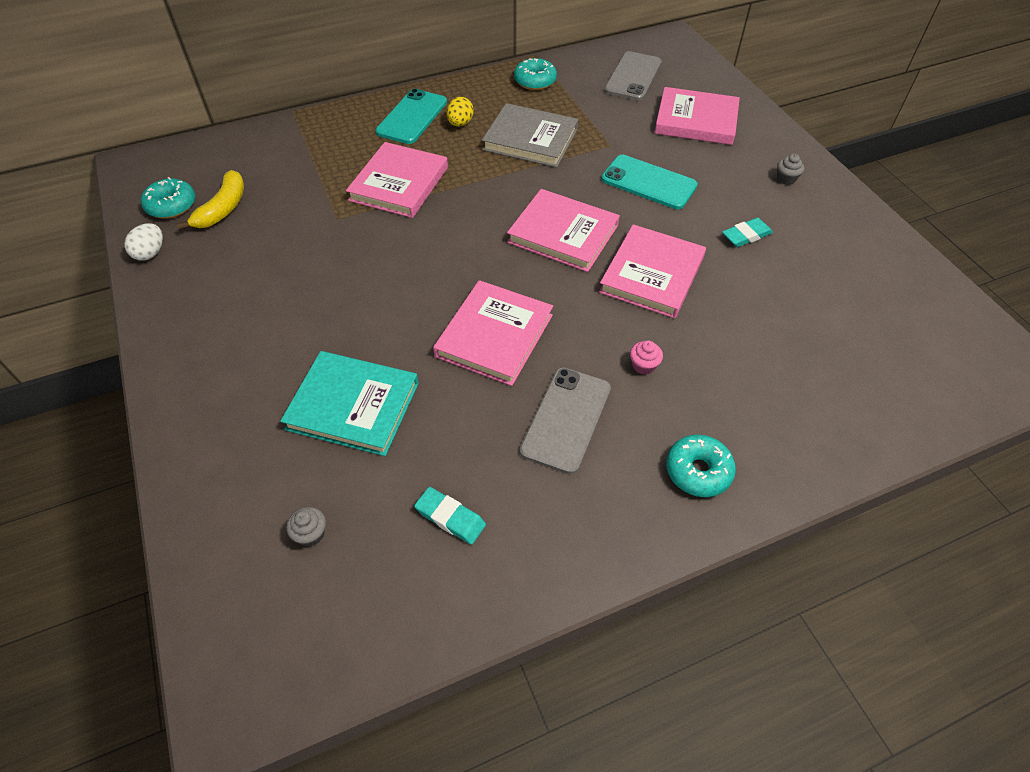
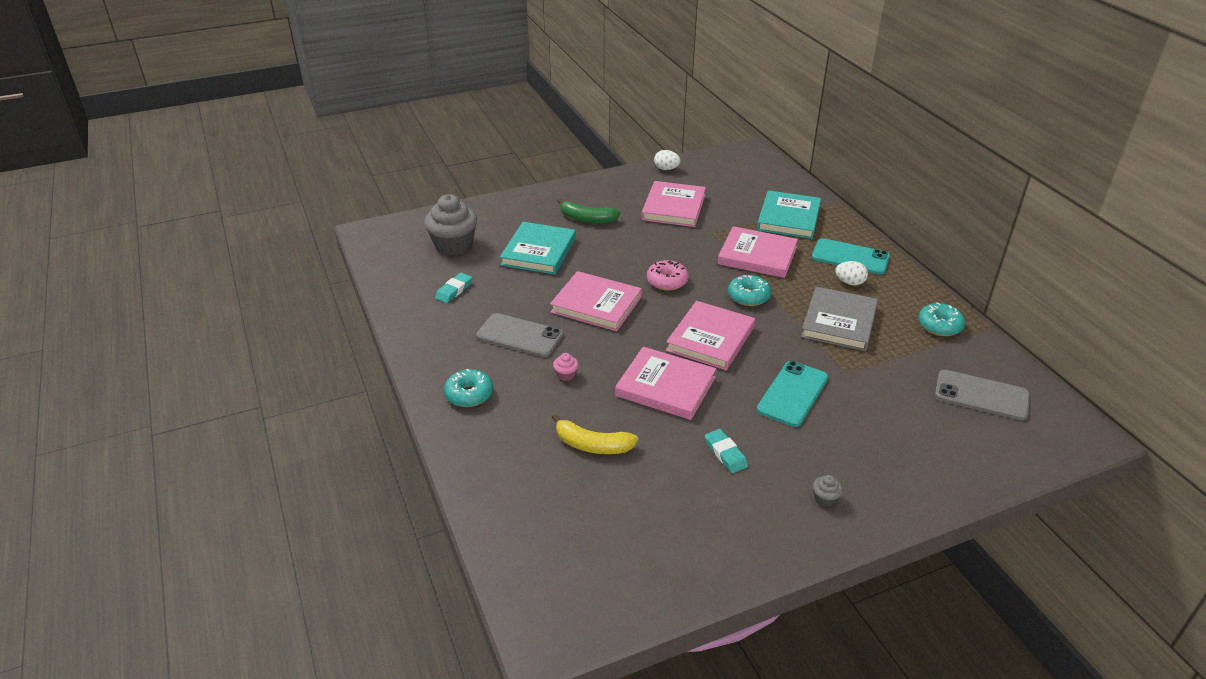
camera: 90 degrees right, 15 degrees down
(171, 205) = (713, 169): turquoise donut -> turquoise donut (748, 296)
(223, 208) = (713, 187): yellow banana -> yellow banana (592, 445)
(271, 347) = (587, 219): none -> green banana
(311, 534) = (453, 245): grey cupcake -> grey cupcake, size x2.46
(320, 151) = (788, 218): none -> turquoise book
(446, 265) = (667, 281): none -> pink donut
(460, 124) = (849, 282): yellow egg -> white egg
(696, 120) = (912, 438): pink book -> pink book (673, 207)

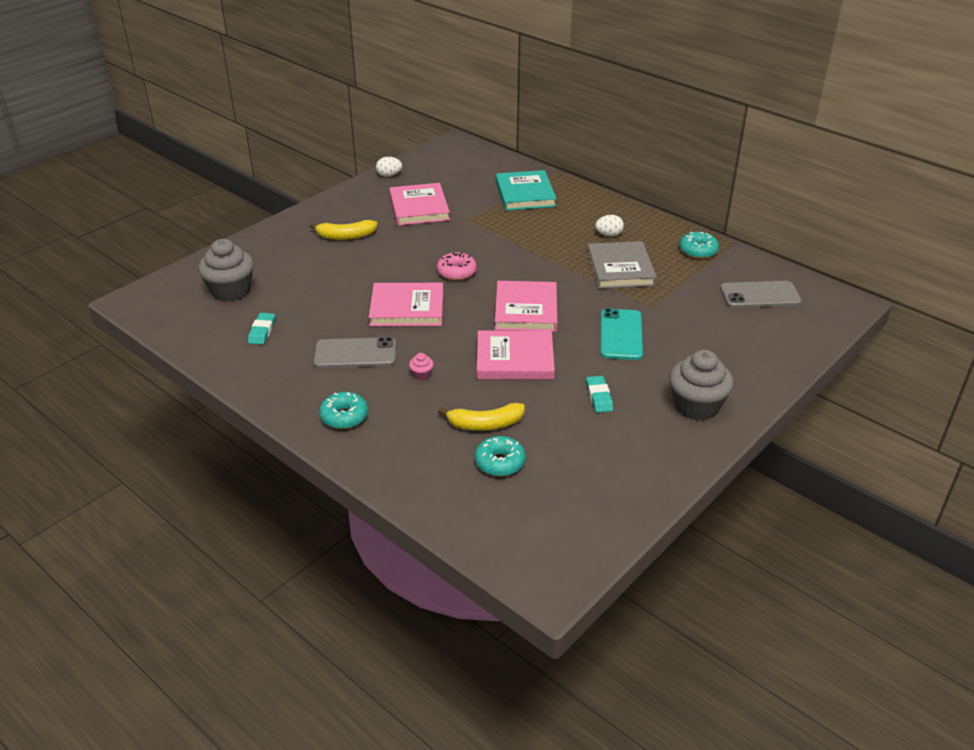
camera: 25 degrees left, 0 degrees up
(539, 251) = (320, 276): turquoise book -> none
(587, 219) = (345, 236): green banana -> yellow banana
(725, 453) = (599, 397): turquoise eraser -> turquoise eraser turned 45 degrees clockwise
(748, 296) = (534, 267): turquoise donut -> turquoise donut (500, 462)
(757, 256) = (519, 232): pink book -> none
(825, 498) = (696, 406): grey cupcake -> grey cupcake, size x2.46
(850, 257) = (596, 214): turquoise phone -> none

